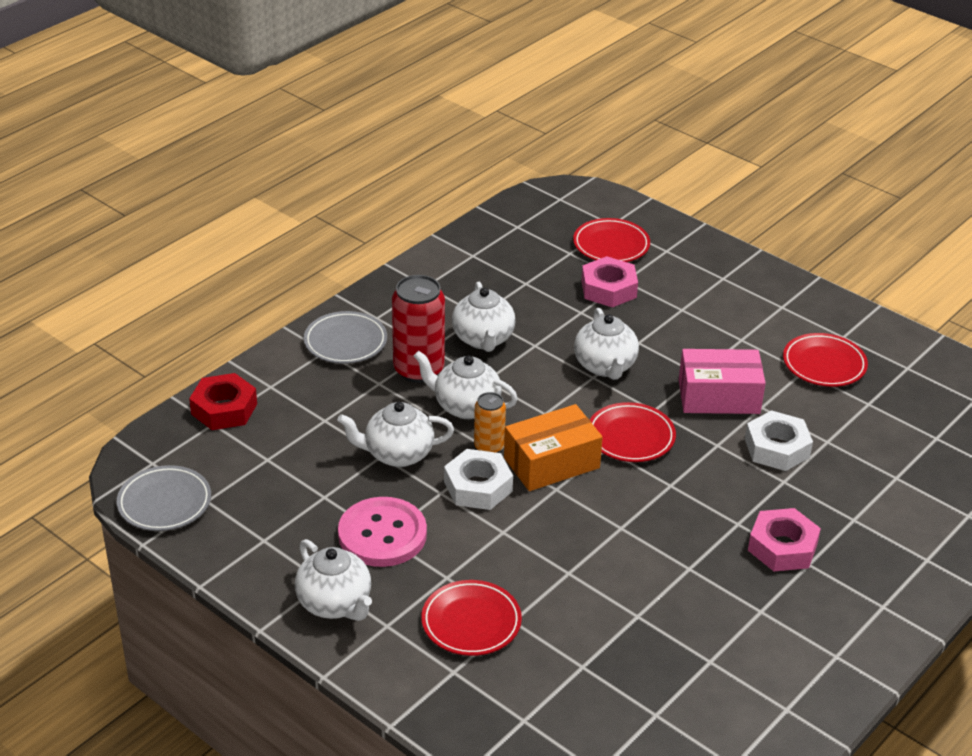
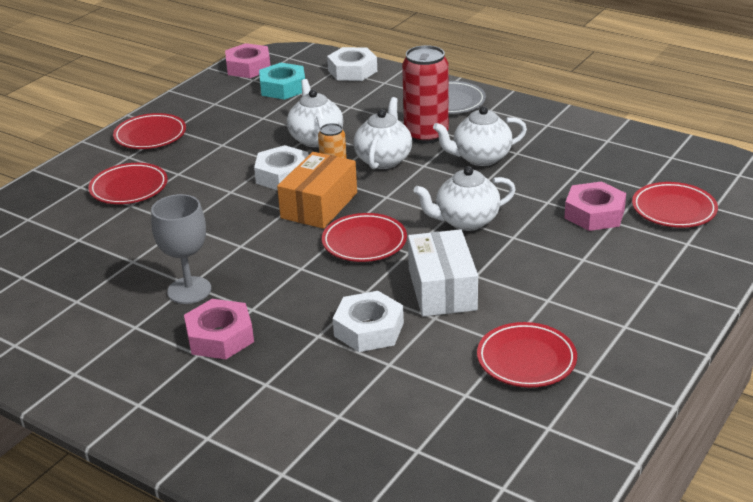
camera: 85 degrees right, 5 degrees down
(164, 503) = (248, 67): grey plate -> pink nut
(224, 409) = (352, 71): red nut -> white nut
(245, 473) = (283, 88): none -> turquoise nut
(335, 604) = (150, 135): white teapot -> red plate
(382, 534) = (223, 143): pink button -> none
(551, 463) = (319, 205): orange box -> orange box turned 60 degrees clockwise
(700, 568) = (189, 290): none -> grey goblet
(719, 396) = (442, 289): pink box -> white box

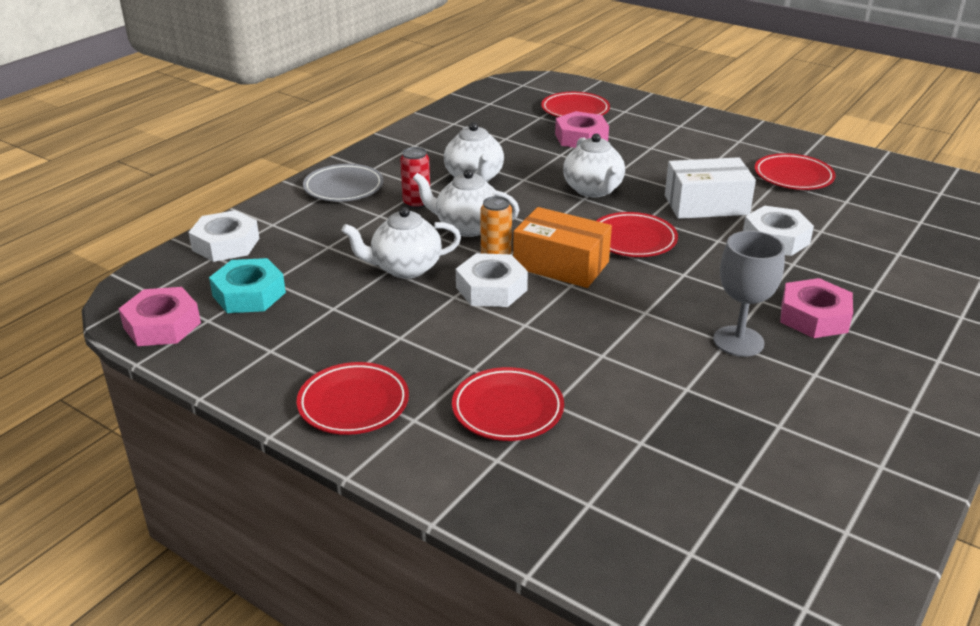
camera: 90 degrees left, 0 degrees up
(426, 135) = (416, 203): red can -> red can, size x0.57

